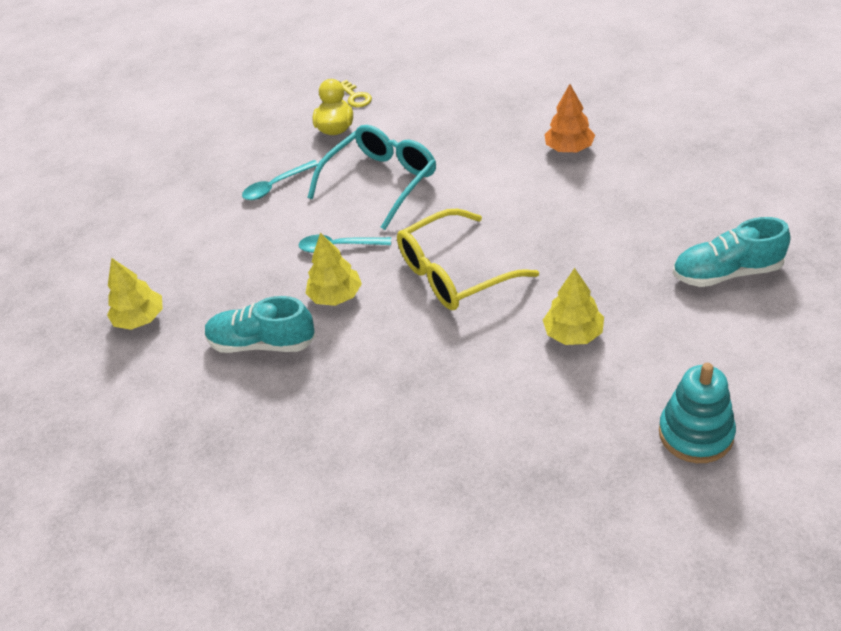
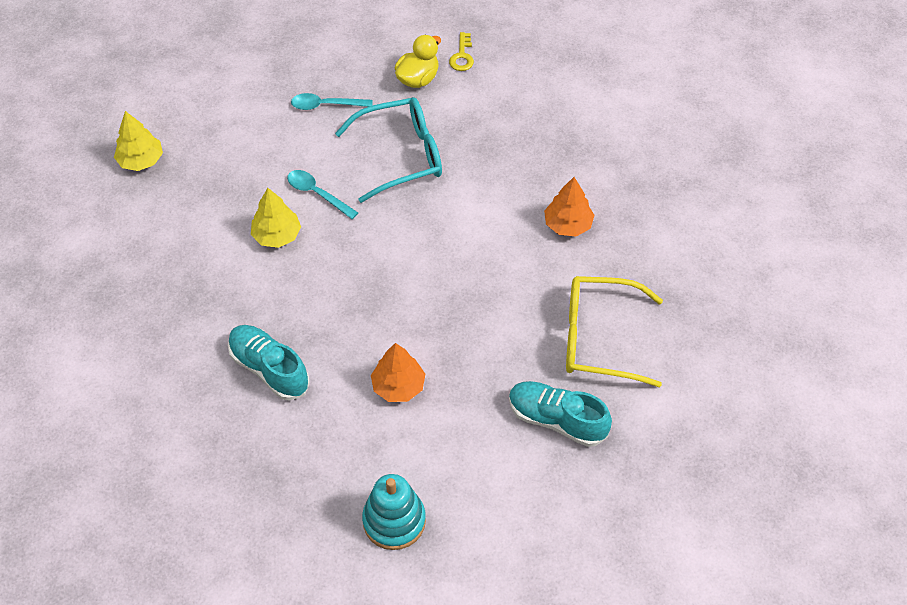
camera: 30 degrees right, 10 degrees up
(262, 343) = (197, 239): turquoise shoe -> turquoise shoe (269, 369)
(454, 273) = (371, 276): yellow glasses -> yellow glasses (599, 338)
(573, 333) = (398, 386): yellow tree -> orange tree

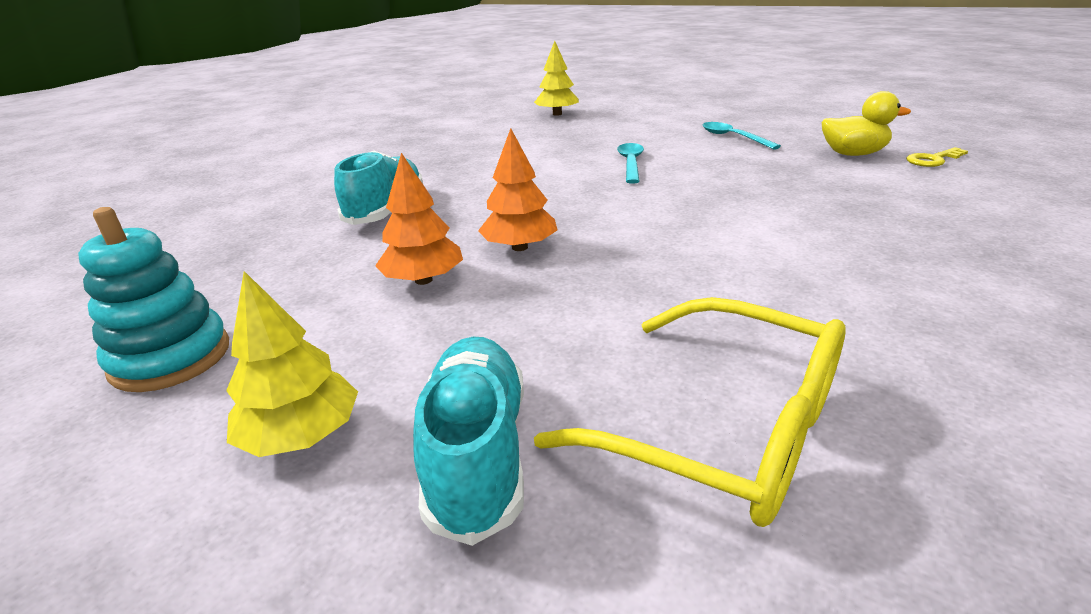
camera: 60 degrees right, 25 degrees down
(277, 235) = (556, 165): yellow tree -> yellow tree (302, 435)
(401, 155) = (748, 177): turquoise glasses -> none
(568, 224) = (879, 301): orange tree -> orange tree (520, 247)
(599, 338) = (724, 429): yellow glasses -> yellow glasses turned 150 degrees clockwise

